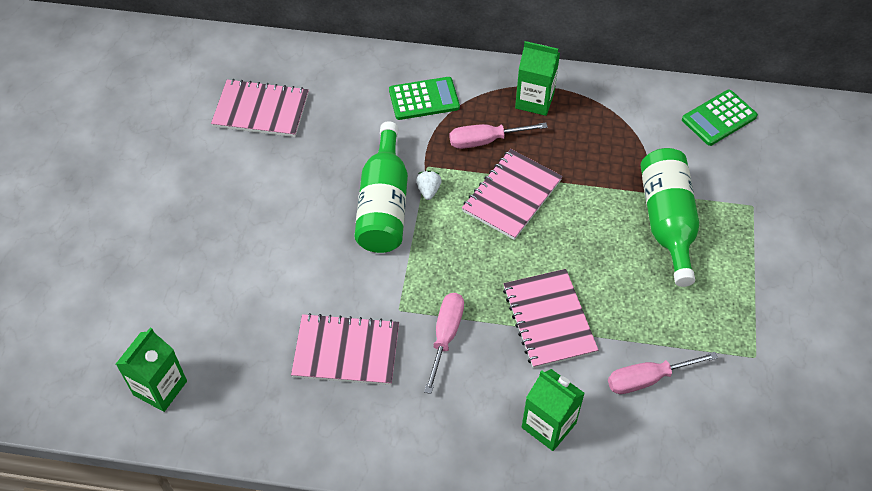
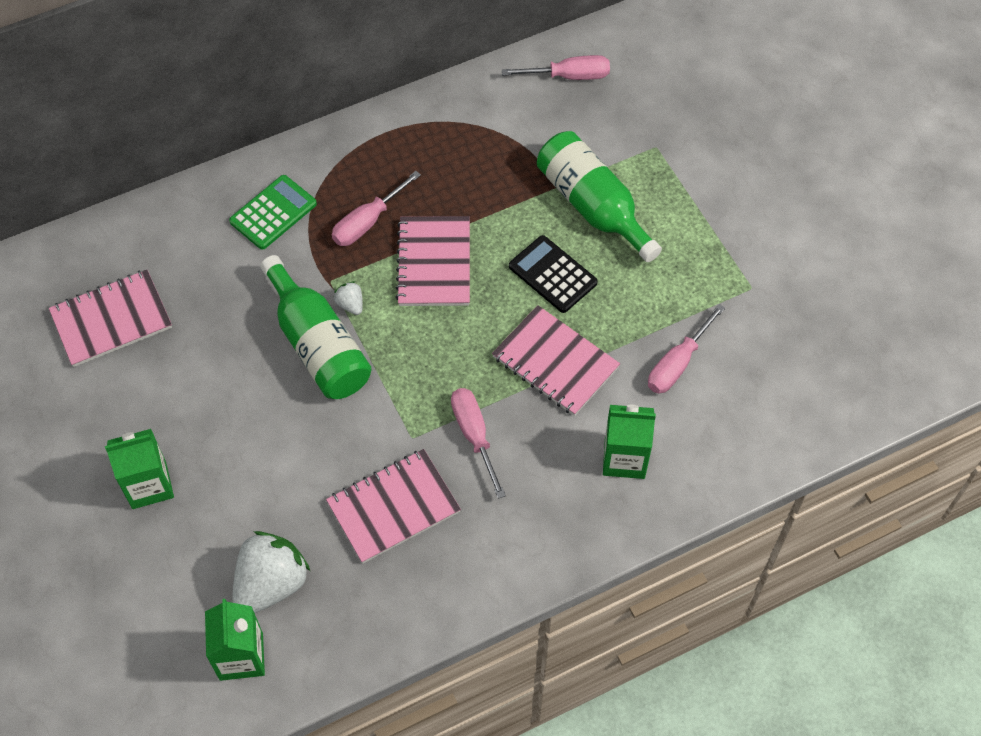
camera: 35 degrees left, 5 degrees up
(220, 350) = (271, 584): none -> white strawberry
(534, 100) = (384, 153): green carton -> green carton (149, 485)
(596, 254) = (552, 274): none -> black calculator
(719, 118) = (568, 76): green calculator -> pink screwdriver

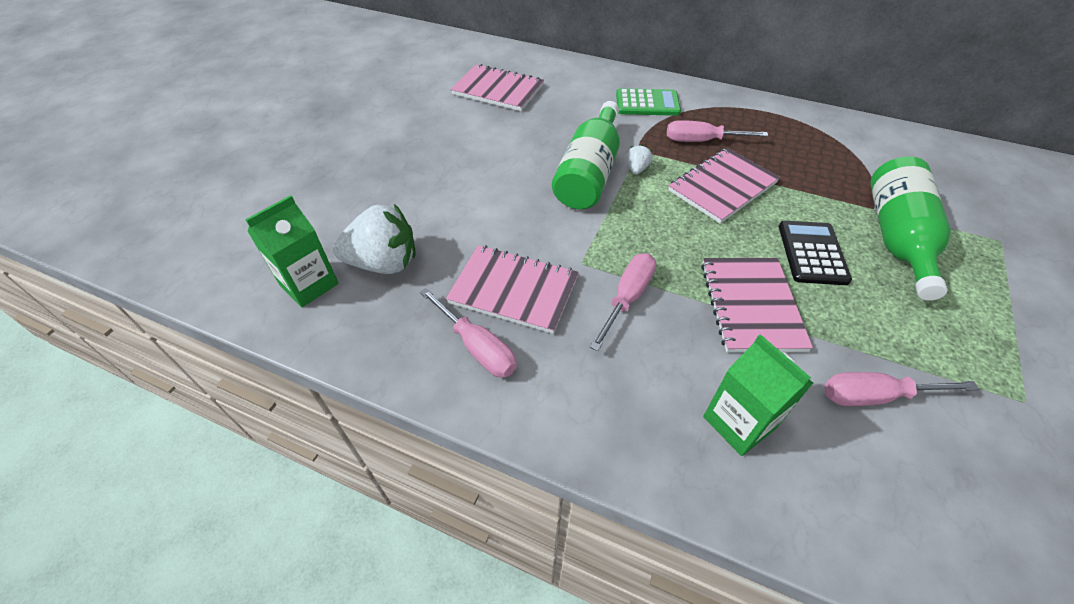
camera: 50 degrees right, 10 degrees down
(149, 485) = (405, 164): green carton -> none
(568, 76) = (952, 160): pink screwdriver -> pink screwdriver (477, 346)

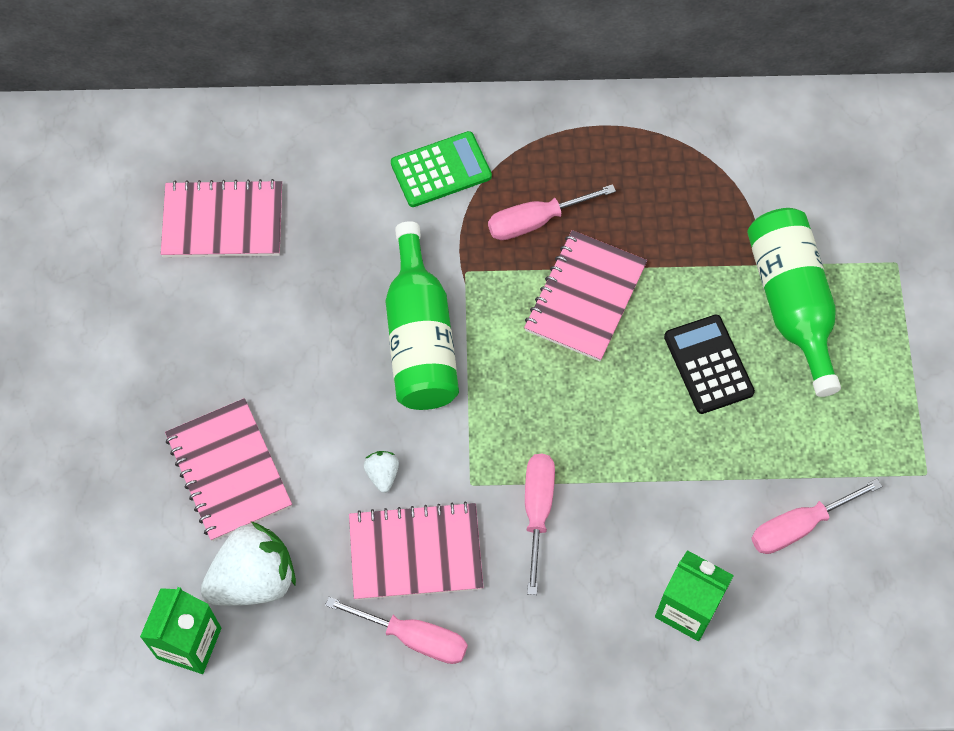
camera: 25 degrees left, 15 degrees up
(637, 169) = (474, 307): white strawberry -> white strawberry (382, 474)
(751, 305) = (663, 466): pink notebook -> pink notebook (228, 471)

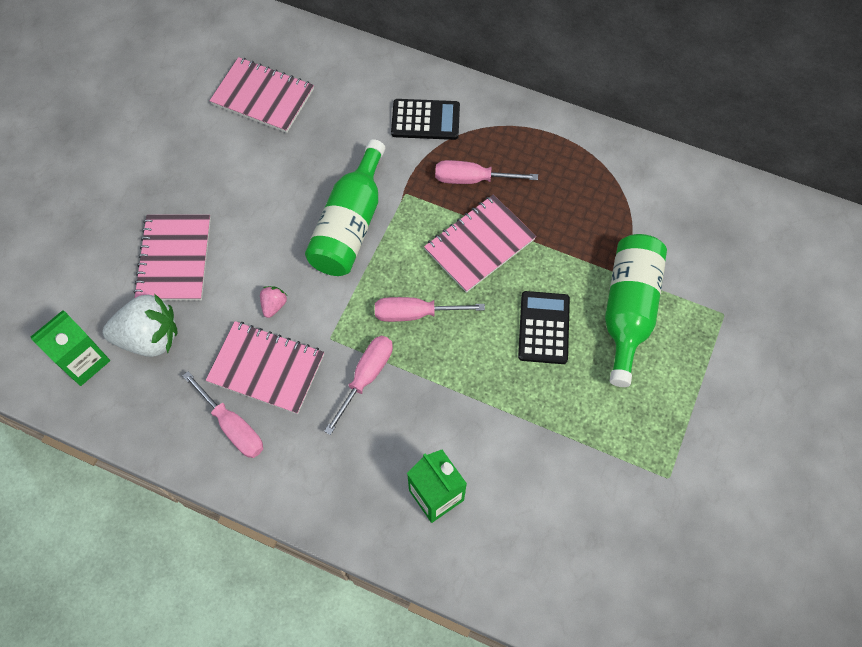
camera: 25 degrees right, 0 degrees up
(382, 474) = (274, 305): white strawberry -> pink strawberry
(441, 170) = (425, 120): green calculator -> black calculator
(799, 526) = (551, 473): pink screwdriver -> pink screwdriver (415, 313)

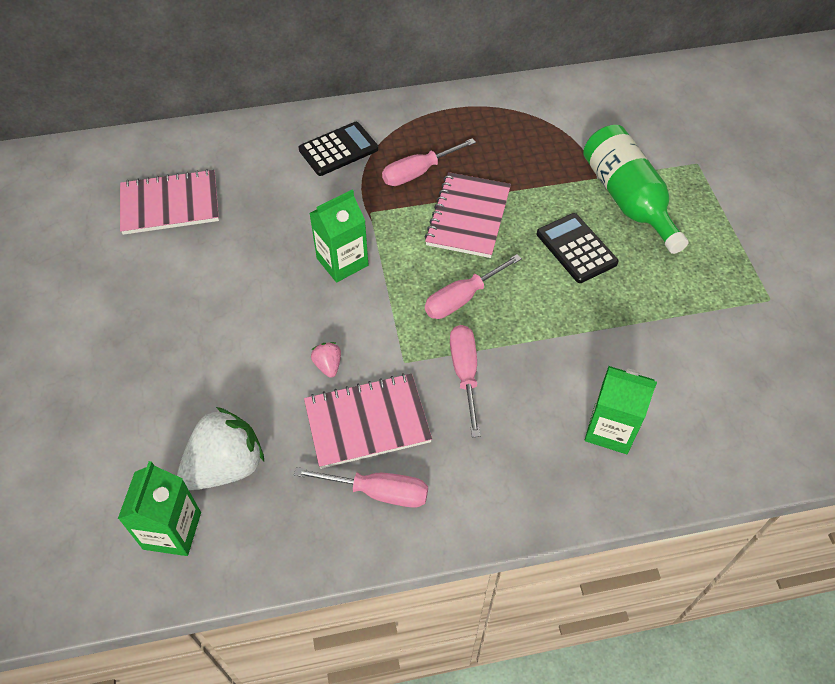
camera: 35 degrees left, 10 degrees down
(174, 259) = (194, 383): pink notebook -> none
(350, 225) = (342, 262): green bottle -> green carton

